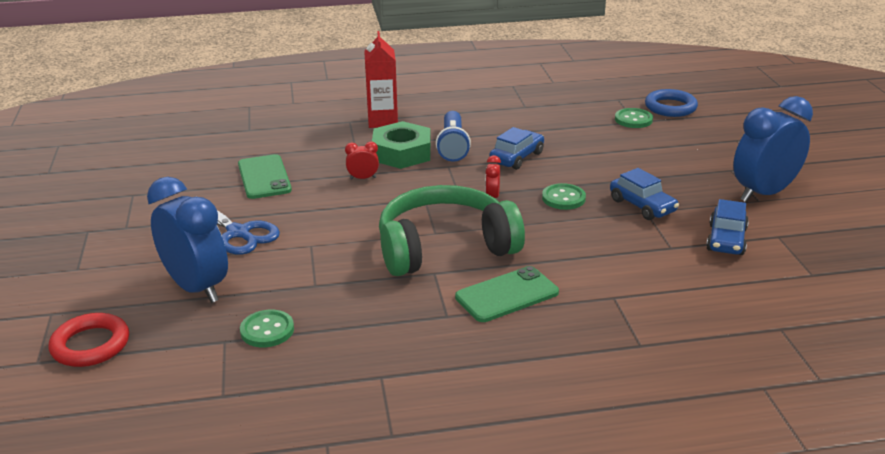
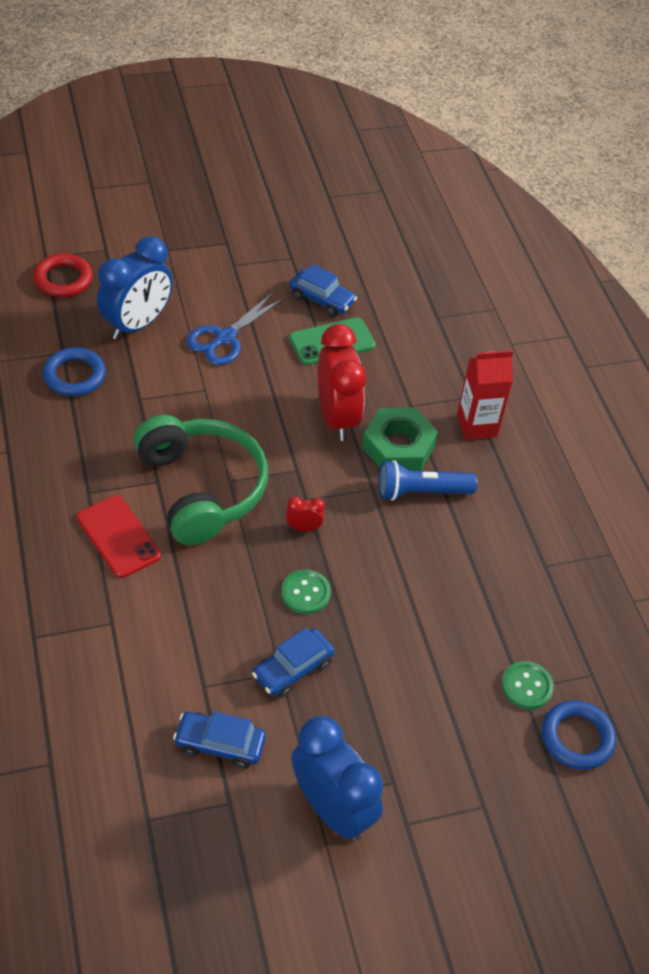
camera: 80 degrees right, 20 degrees up
(267, 330) = (74, 375): green button -> blue ring
(363, 178) = (336, 417): red clock -> red clock, size x2.37
(507, 295) = (118, 537): green phone -> red phone
(516, 157) = (400, 552): blue car -> blue car (322, 299)

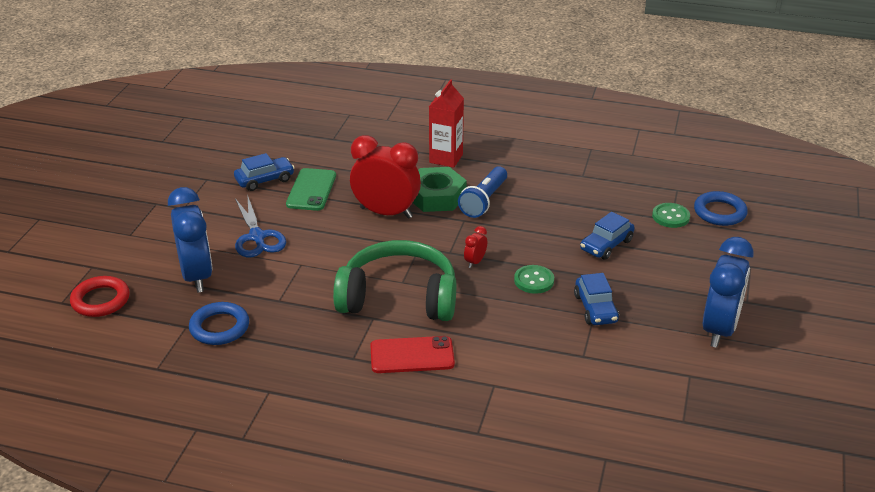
camera: 55 degrees left, 15 degrees down
(220, 744) = (639, 364): blue car -> blue car (606, 245)
(332, 809) = (719, 329): blue clock -> blue clock turned 120 degrees clockwise

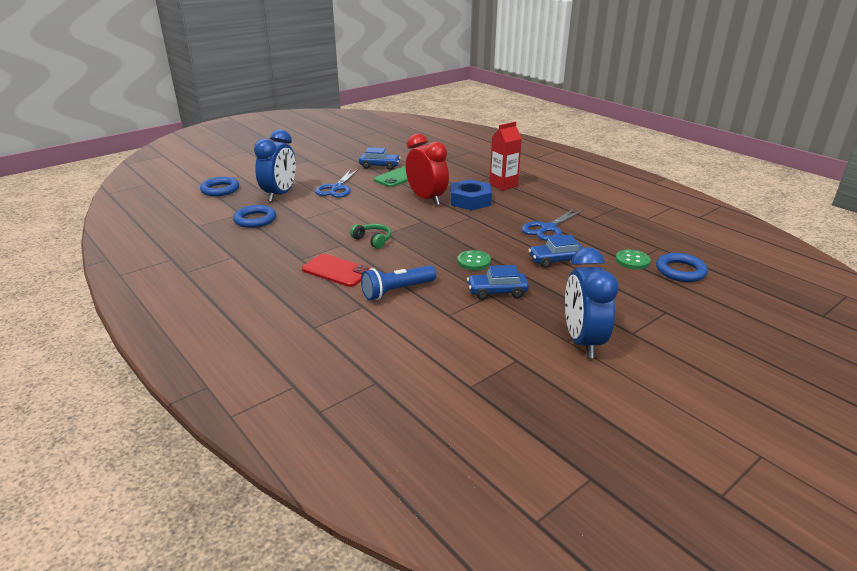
camera: 35 degrees right, 5 degrees down
(100, 300) = (220, 189): red ring -> blue ring
(399, 297) = (373, 240): green headphones -> green headphones, size x0.42
(436, 196) = (470, 200): green nut -> blue nut
(475, 262) = (447, 239): red clock -> none
(484, 201) = (499, 211): blue flashlight -> blue flashlight (397, 291)
(557, 205) = (548, 228): none -> blue scissors
(595, 308) = (497, 292): blue car -> blue car turned 60 degrees clockwise
(719, 329) = (582, 341): blue clock -> blue clock turned 120 degrees clockwise

